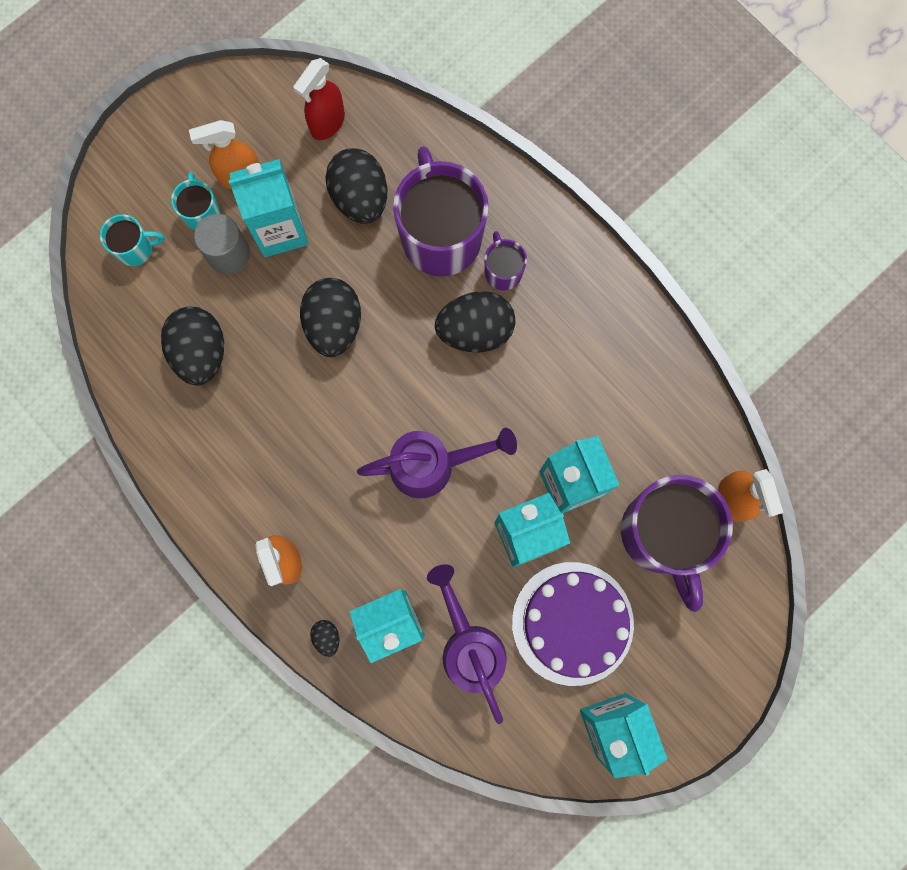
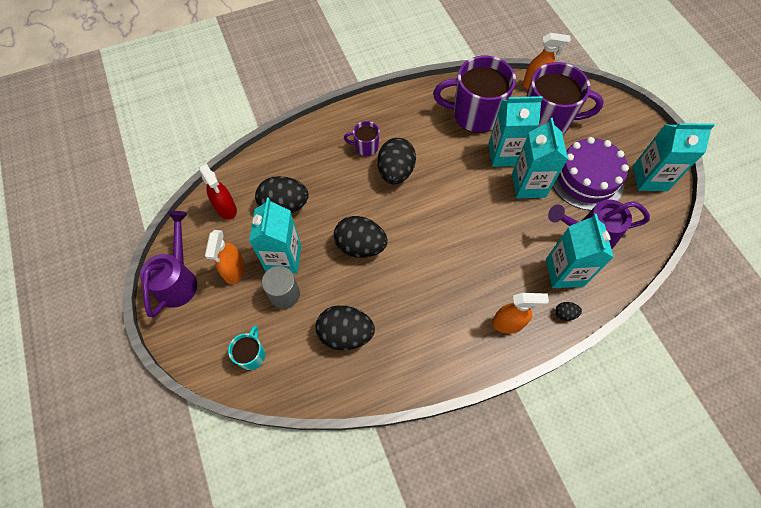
camera: 70 degrees left, 15 degrees down
(202, 213) = (248, 302): turquoise mug -> none
(433, 465) = (471, 219): purple watering can -> purple watering can (179, 279)
(441, 236) = (329, 171): purple mug -> purple mug (475, 114)

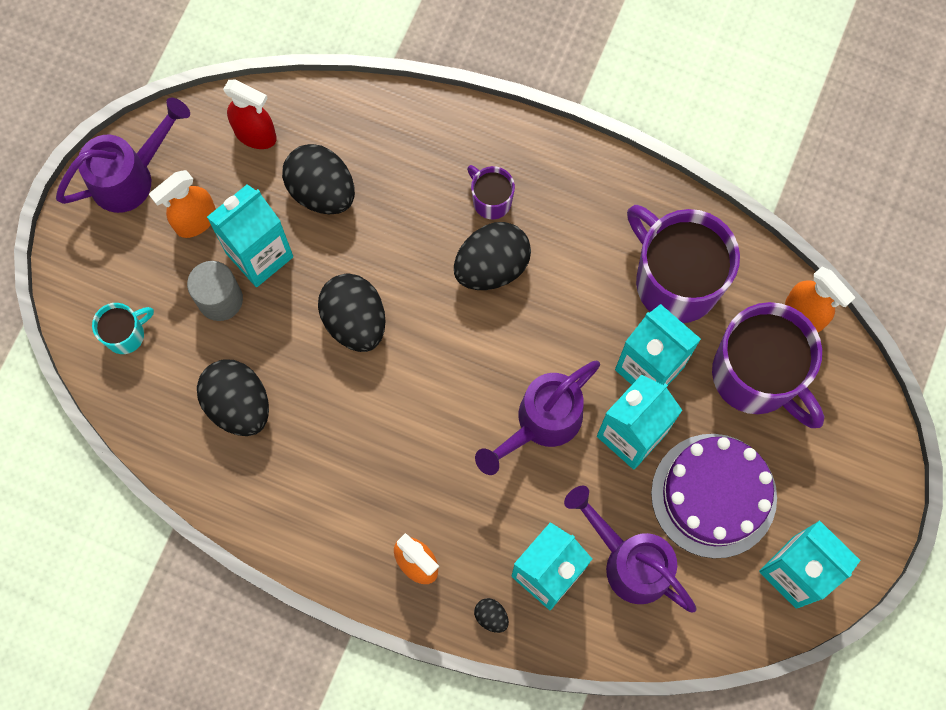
camera: 45 degrees right, 10 degrees up
(226, 209) = (256, 135): red spray bottle -> red spray bottle turned 75 degrees counterclockwise
(488, 214) = (540, 424): none -> purple watering can

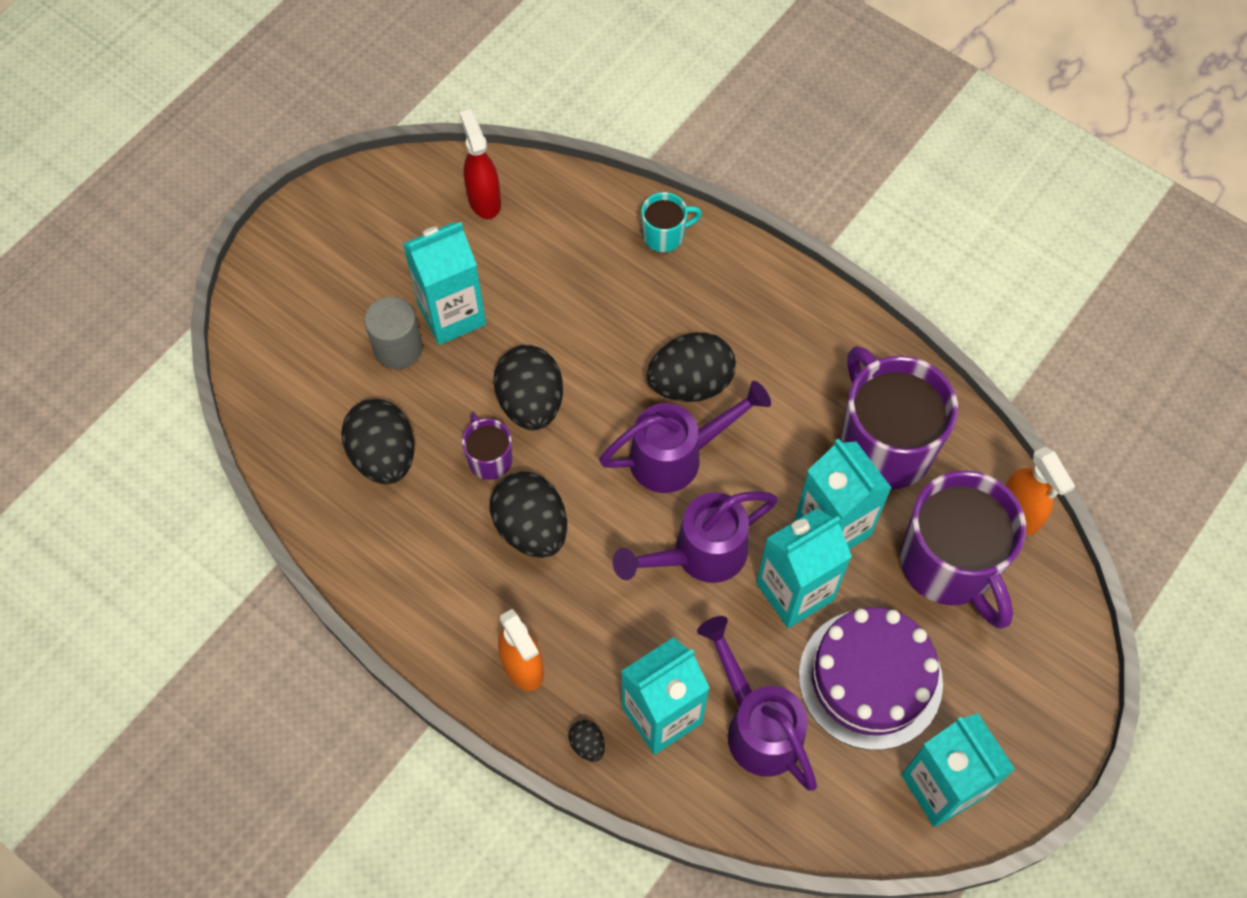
camera: 15 degrees right, 10 degrees down
(126, 334) = (291, 359): turquoise mug -> turquoise mug (665, 235)
(131, 176) = (347, 210): purple watering can -> purple watering can (678, 456)
(195, 221) = (397, 267): orange spray bottle -> none
(256, 135) = (484, 200): red spray bottle -> red spray bottle turned 150 degrees counterclockwise
(322, 191) = (535, 268): black egg -> black egg (531, 528)
(491, 200) = (708, 318): purple mug -> purple mug (489, 459)

